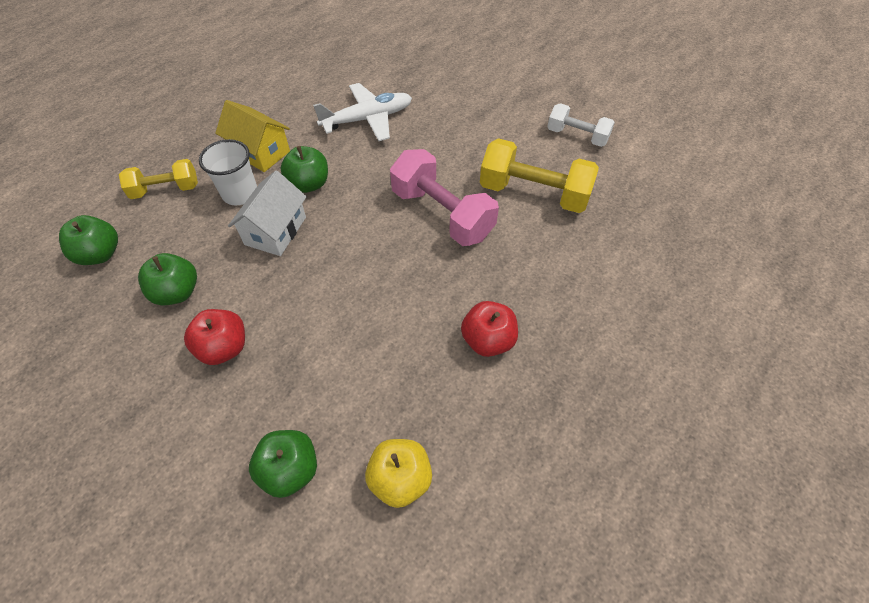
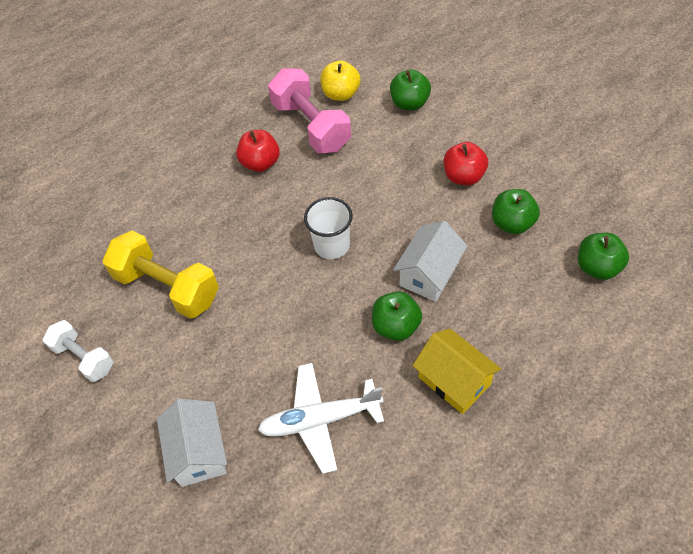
camera: 165 degrees left, 0 degrees up
(166, 190) = (554, 337): yellow dumbbell -> none
(240, 193) = (470, 322): white cup -> white cup (332, 245)
(442, 214) = (265, 274): pink dumbbell -> pink dumbbell (311, 126)
(454, 94) = (199, 452): none -> white house

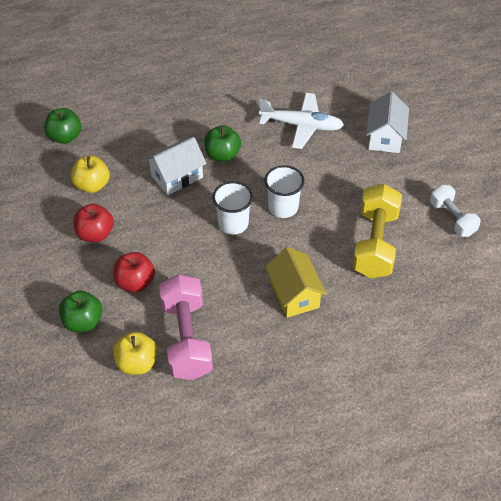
camera: 160 degrees left, 5 degrees down
(167, 287) = (375, 244): yellow dumbbell -> yellow dumbbell turned 45 degrees clockwise
(260, 163) = (253, 320): red apple -> red apple (135, 282)
(287, 287) = (283, 207): none -> white cup
(454, 380) = (207, 114): yellow house -> yellow house (294, 294)
(512, 223) = (92, 185): green apple -> yellow apple

